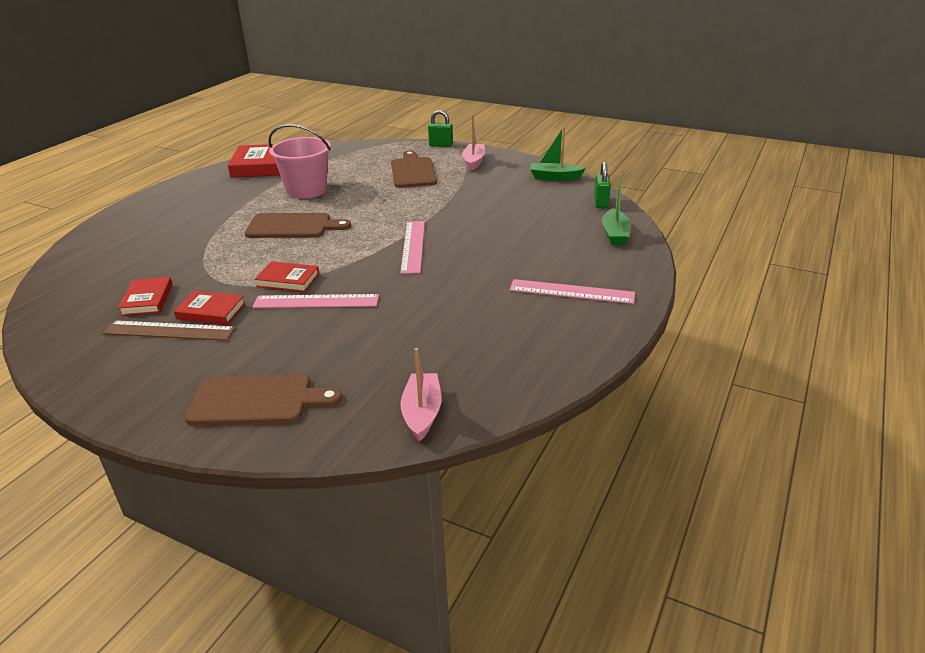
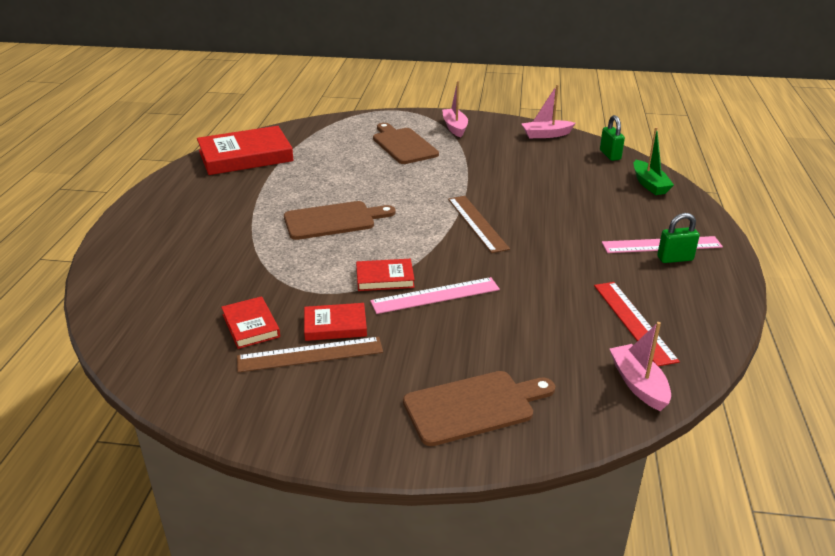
camera: 20 degrees left, 0 degrees up
(306, 190) = (310, 179): pink bucket -> none
(413, 246) = (477, 223): pink ruler -> brown ruler
(441, 145) = (405, 113): green padlock -> green padlock (675, 259)
(473, 356) = (633, 321): none -> red ruler
(555, 177) = (546, 135): green boat -> pink boat

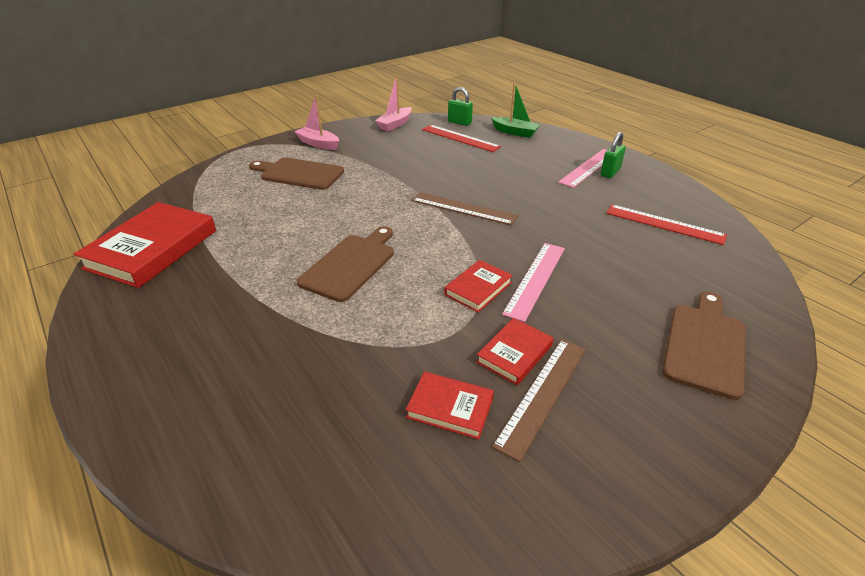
camera: 45 degrees left, 5 degrees up
(583, 168) = (460, 138): none -> red ruler
(638, 384) = (737, 262): pink boat -> none

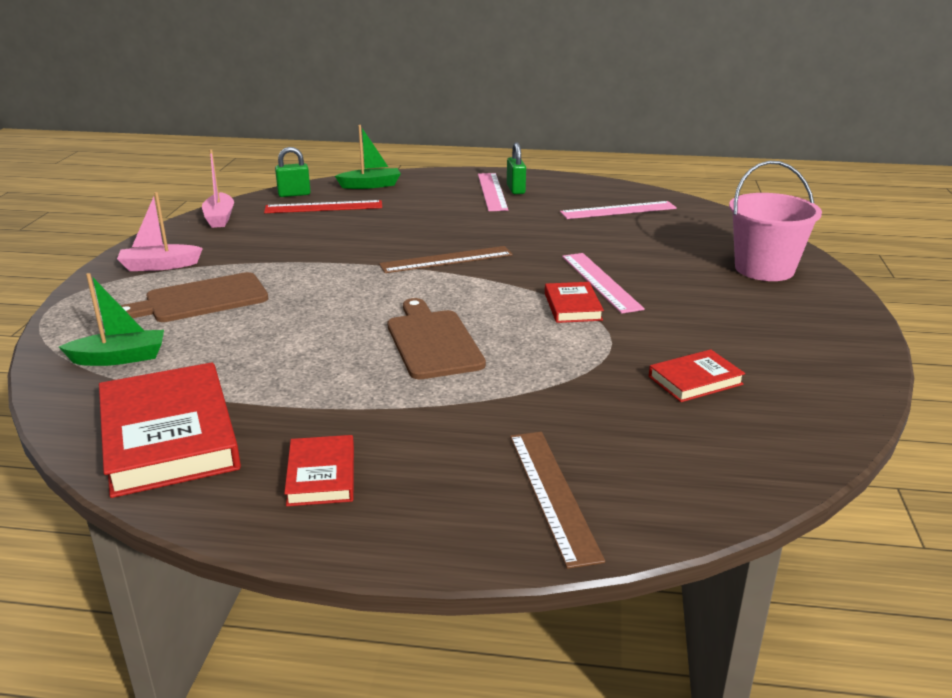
camera: 45 degrees left, 10 degrees down
(213, 192) = (120, 358): none -> green boat
(514, 354) = (674, 330): red book -> red book (321, 475)
(543, 394) = (732, 341): brown ruler -> brown ruler (553, 494)
(664, 224) = (618, 210): red ruler -> pink ruler
(705, 345) = (764, 269): brown cutting board -> pink bucket

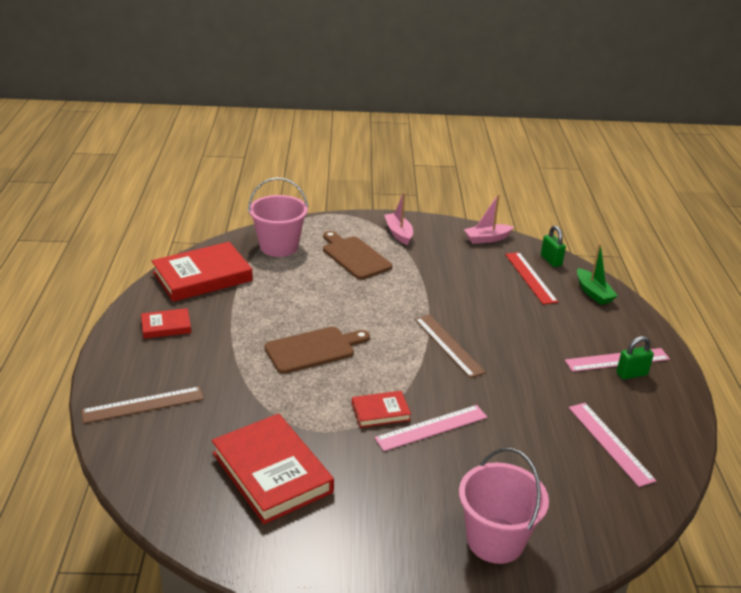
camera: 80 degrees right, 5 degrees up
(120, 358) = (279, 246): green boat -> pink bucket
(695, 380) = (272, 472): red book -> red book, size x1.96

